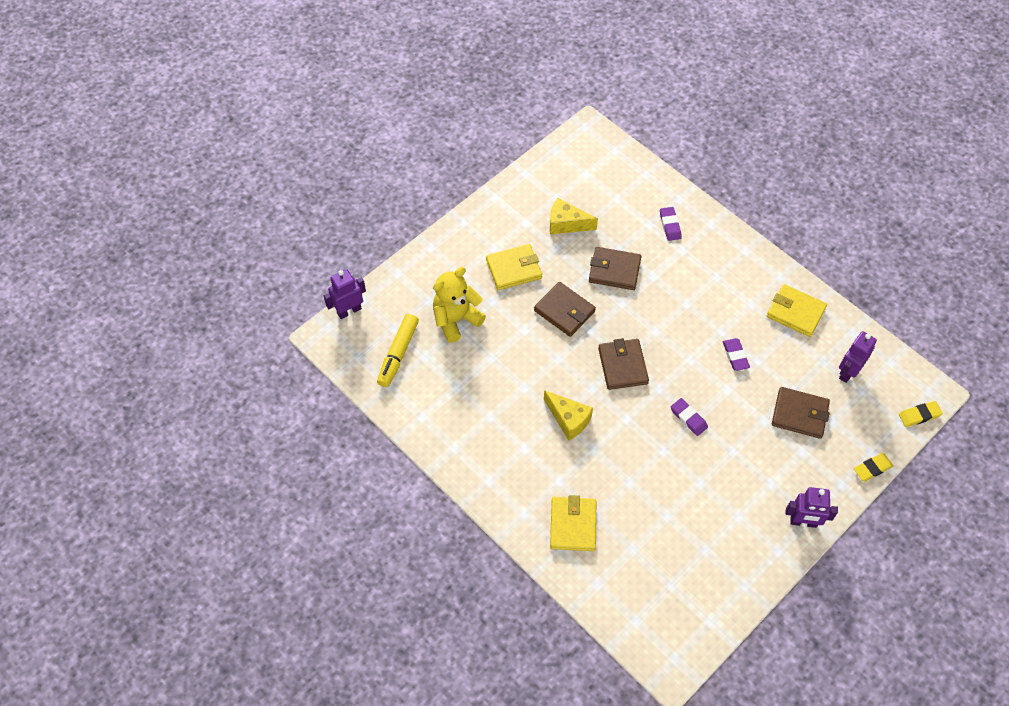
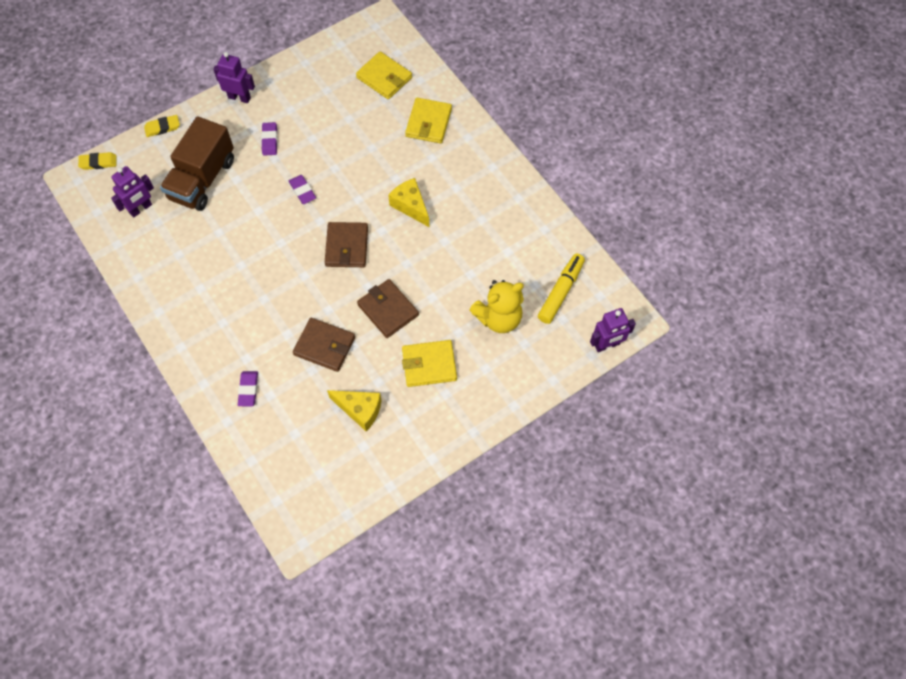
camera: 170 degrees left, 5 degrees up
(735, 356) = (237, 239): purple eraser -> purple eraser (270, 140)
(795, 312) = (161, 272): yellow wallet -> yellow wallet (384, 77)
(799, 414) = (202, 179): brown wallet -> brown truck

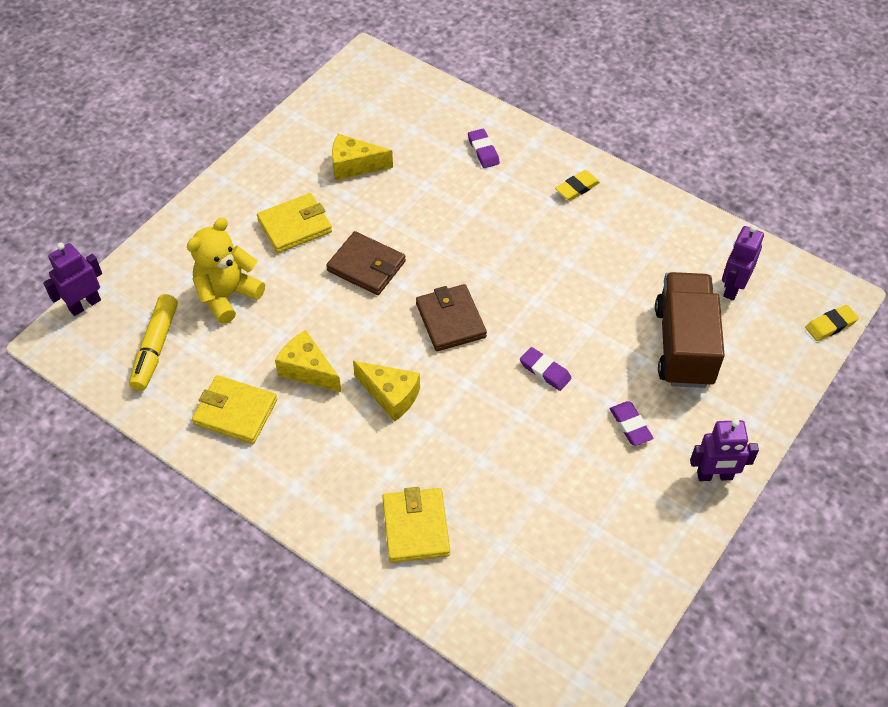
camera: 160 degrees right, 10 degrees down
(162, 127) = (787, 396): yellow eraser -> yellow eraser (577, 188)
(324, 346) = (422, 211): brown wallet -> none
(384, 77) = (518, 583): yellow wallet -> yellow wallet (235, 412)
(459, 241) = (308, 370): none -> yellow cheese

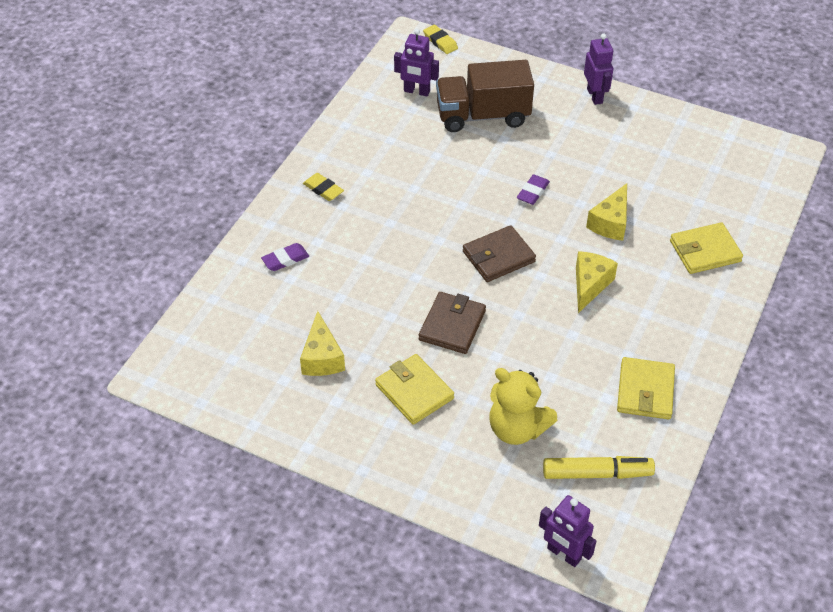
camera: 100 degrees left, 5 degrees down
(308, 370) = (583, 347): yellow cheese -> yellow cheese (610, 223)
(630, 425) = (567, 140): purple eraser -> none

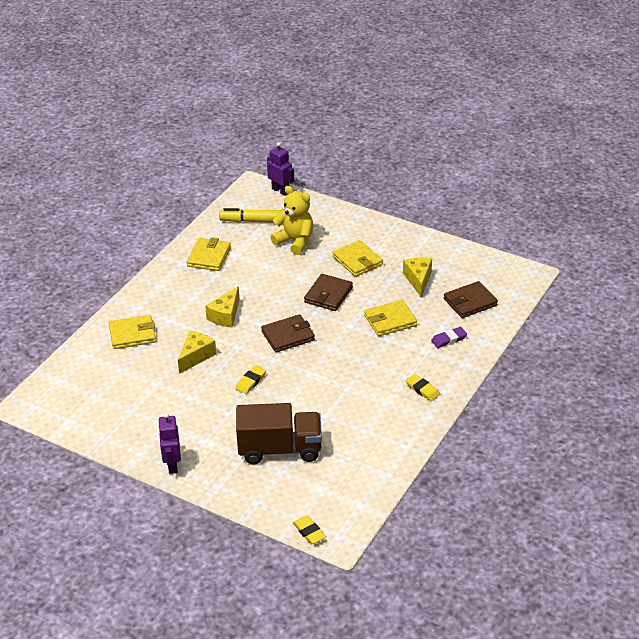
camera: 175 degrees left, 10 degrees down
(250, 320) = (470, 302): none -> brown wallet
(363, 285) = (390, 320): none -> yellow wallet
(416, 91) = (338, 476): purple robot -> none
(533, 192) = (251, 381): purple eraser -> yellow eraser

